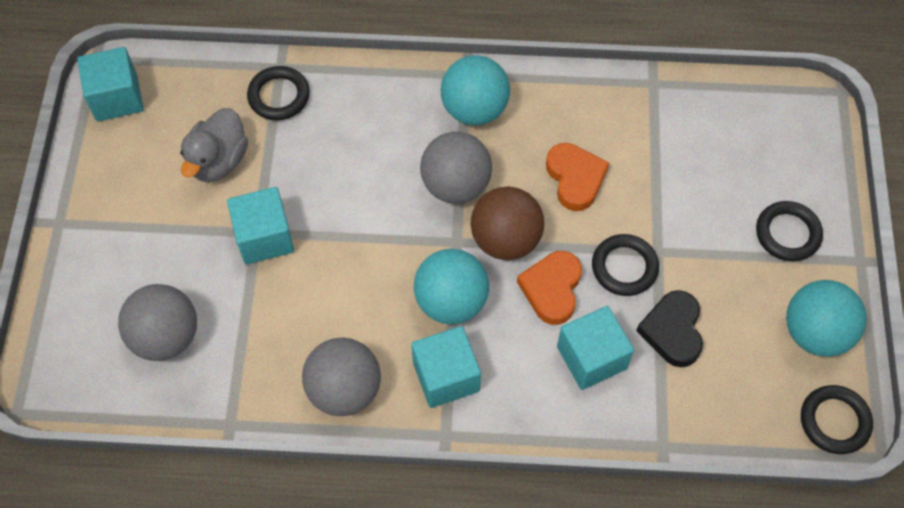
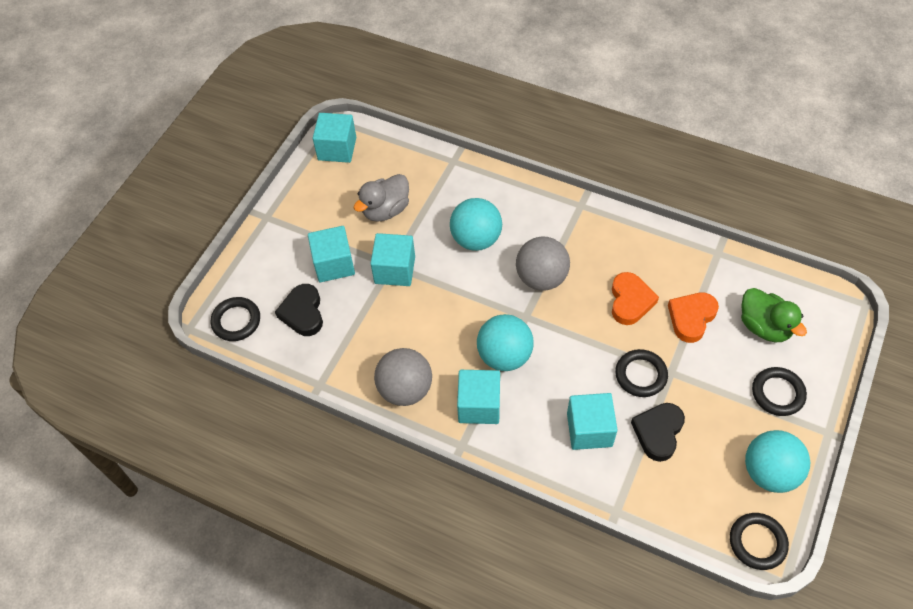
camera: 25 degrees right, 5 degrees down
(166, 336) = (303, 313): grey ball -> black heart
(180, 256) = (334, 264): none -> turquoise cube
(279, 96) = (444, 180): black ring -> black ring (236, 321)
(474, 109) = (577, 230): turquoise ball -> turquoise ball (476, 239)
(505, 240) = (561, 327): brown ball -> none
(552, 289) = (580, 372): orange heart -> orange heart (691, 318)
(741, 157) = (764, 326): none -> green duck

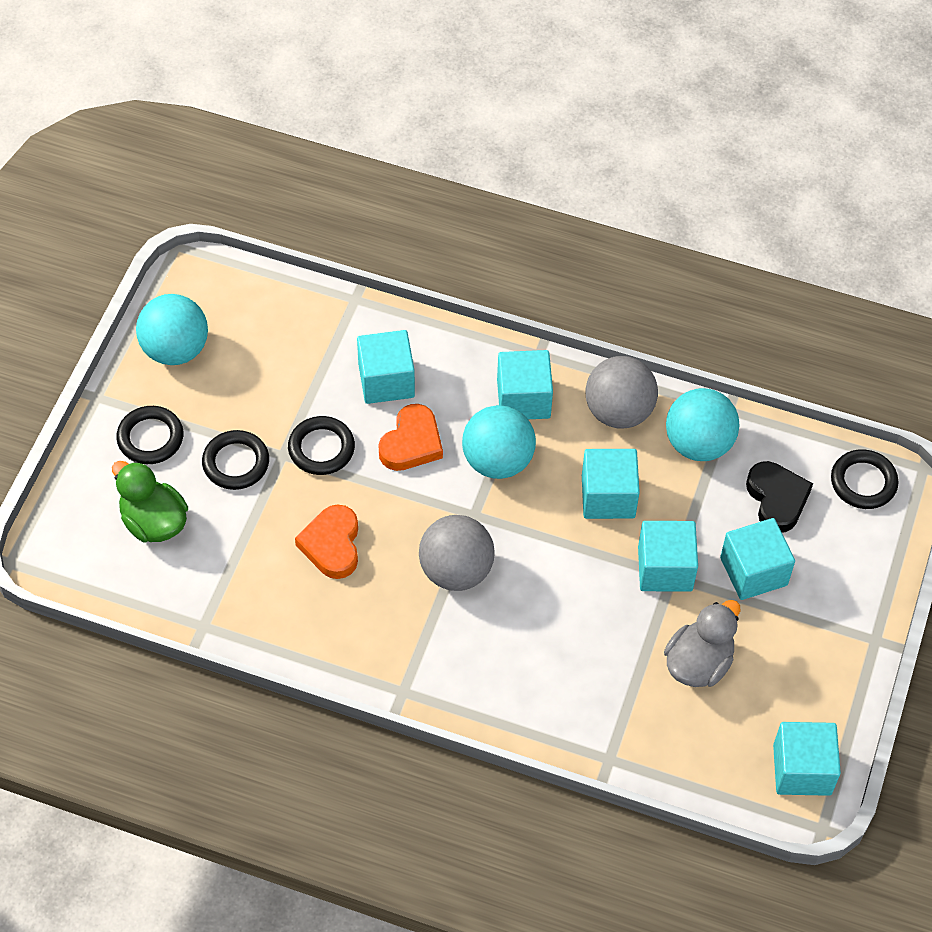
camera: 170 degrees right, 0 degrees up
(425, 323) = (608, 497): none -> turquoise cube
(476, 239) = (555, 624): turquoise ball -> turquoise ball (698, 444)
(658, 432) = (303, 383): black heart -> none
(691, 318) = (250, 527): orange heart -> orange heart (411, 443)
(757, 542) = (200, 280): black ring -> black ring (236, 463)

